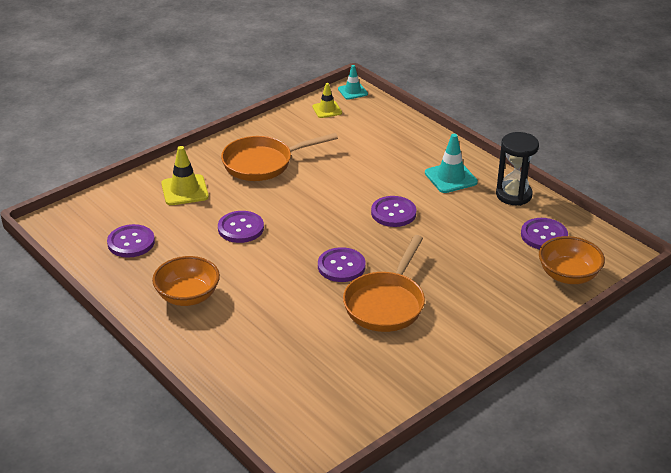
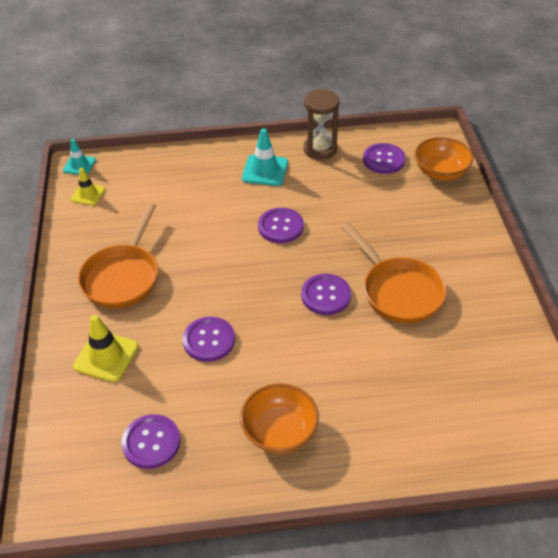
camera: 55 degrees left, 10 degrees up
(513, 195) = (320, 149): black hourglass -> brown hourglass

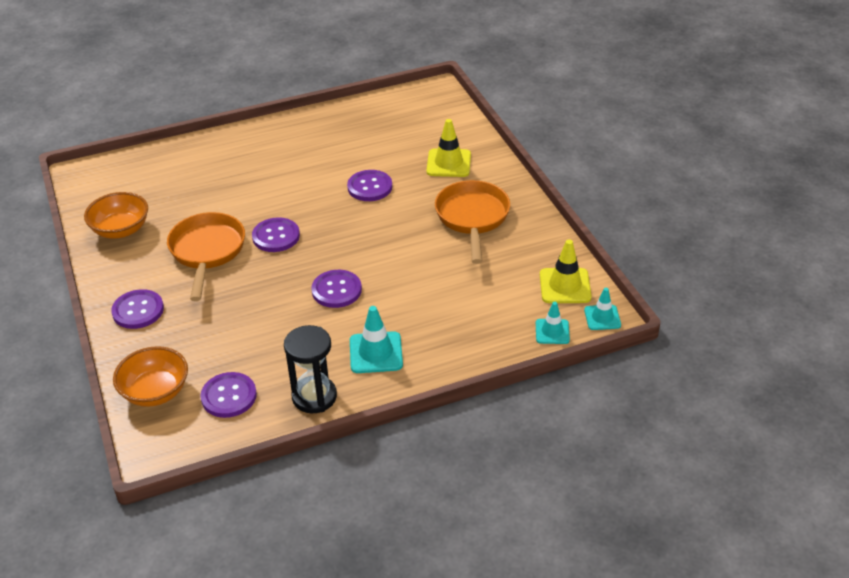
camera: 165 degrees right, 5 degrees down
(88, 194) = (565, 286): yellow traffic cone -> yellow traffic cone, size x1.54
(124, 162) = (552, 331): none -> turquoise traffic cone
(151, 442) = (384, 126): purple button -> purple button (138, 310)
(280, 431) = (294, 146): orange bowl -> orange bowl (121, 230)
(320, 149) = (314, 397): brown hourglass -> black hourglass
(398, 291) = (207, 252): orange pan -> orange pan turned 45 degrees clockwise

